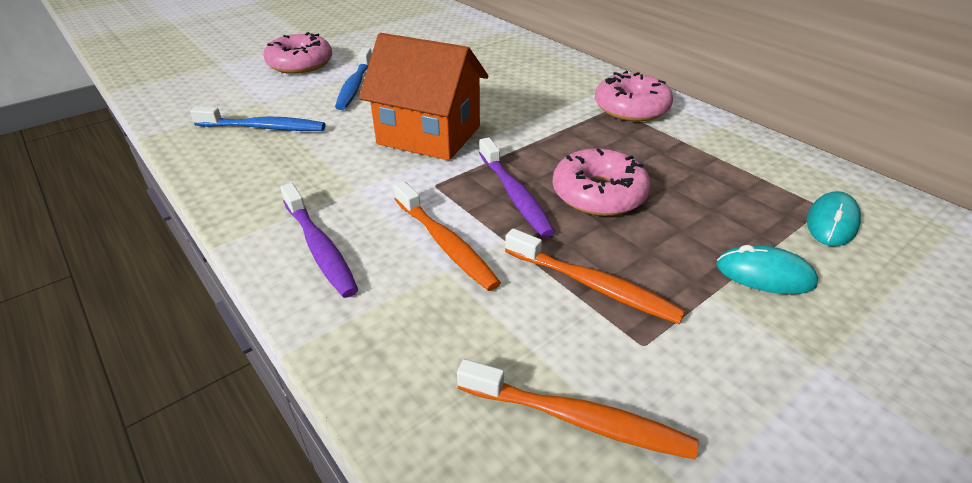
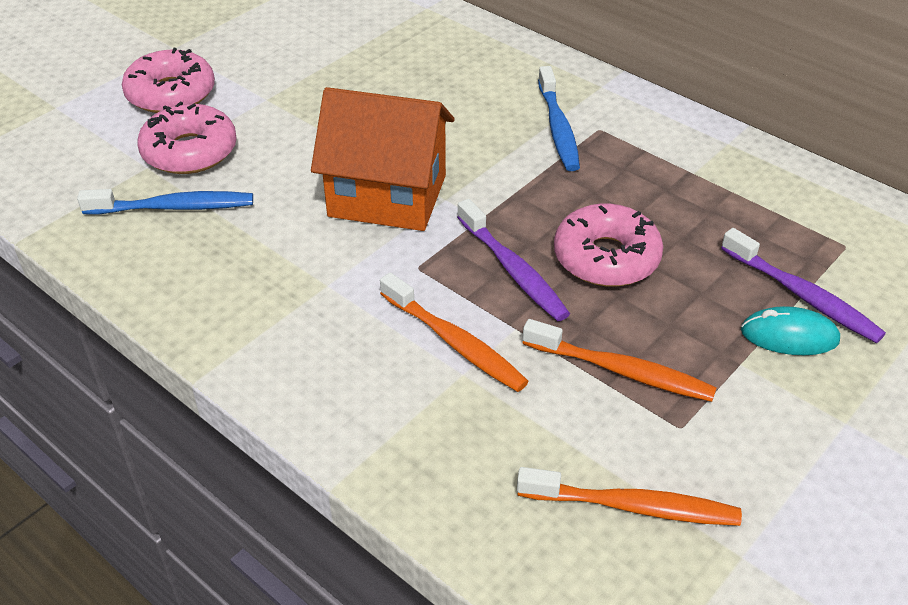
camera: 10 degrees left, 5 degrees up
(319, 247) = (318, 365): purple toothbrush -> purple toothbrush (802, 295)
(355, 86) = (262, 125): blue toothbrush -> blue toothbrush (558, 128)
(631, 108) = (622, 127): pink donut -> pink donut (190, 151)
(831, 223) = (854, 265): turquoise mouse -> none

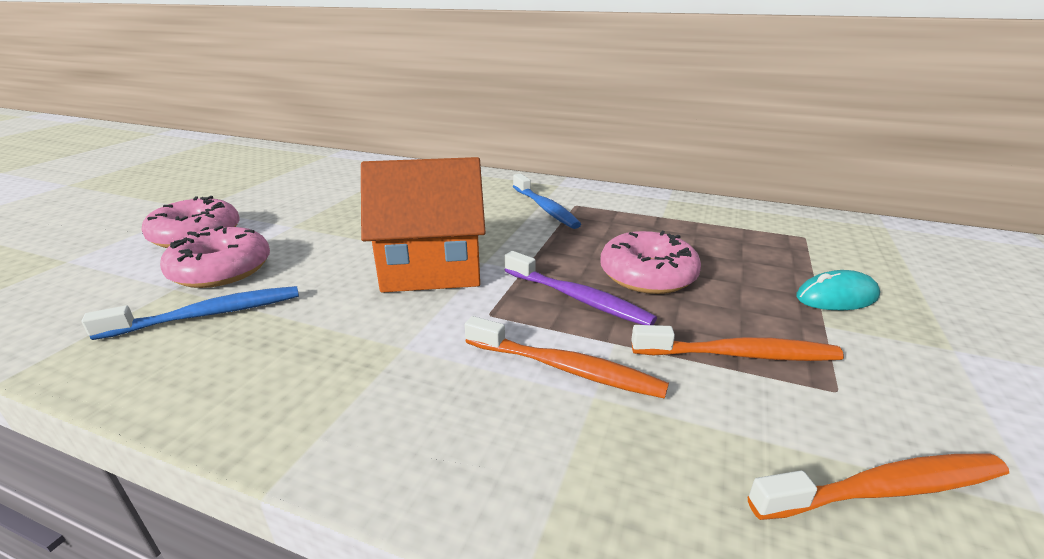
camera: 20 degrees left, 15 degrees down
(802, 295) = (813, 270): purple toothbrush -> none

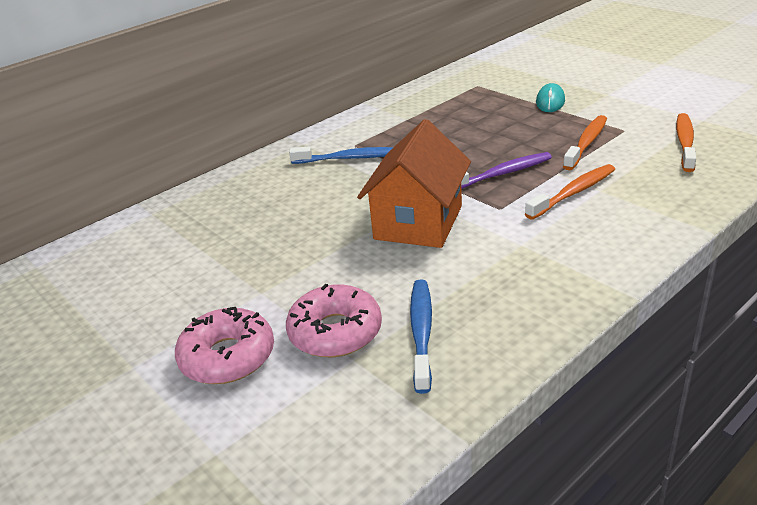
camera: 60 degrees left, 5 degrees up
(647, 275) = (489, 145): pink donut -> none

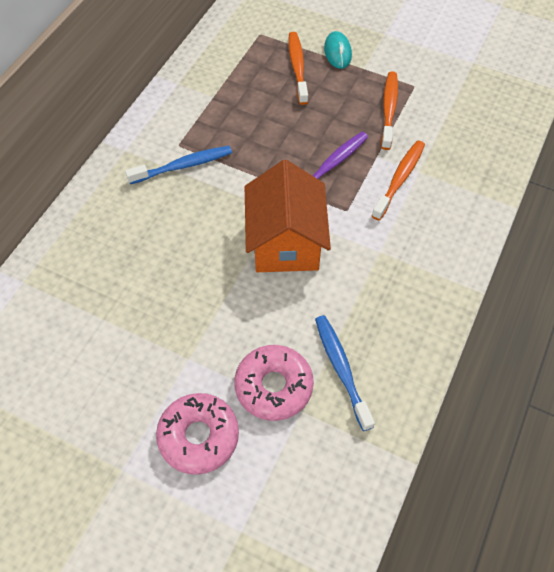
camera: 25 degrees left, 25 degrees up
(685, 142) = (467, 97): orange toothbrush -> orange toothbrush (297, 67)

